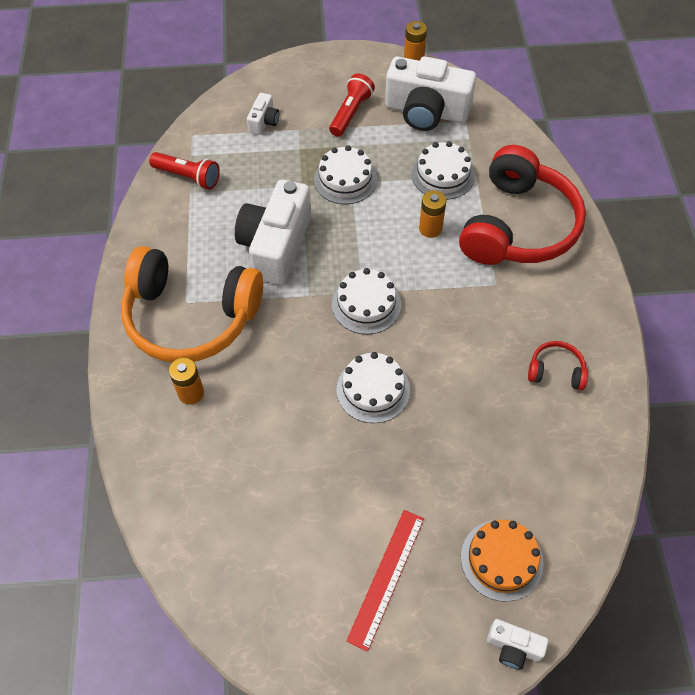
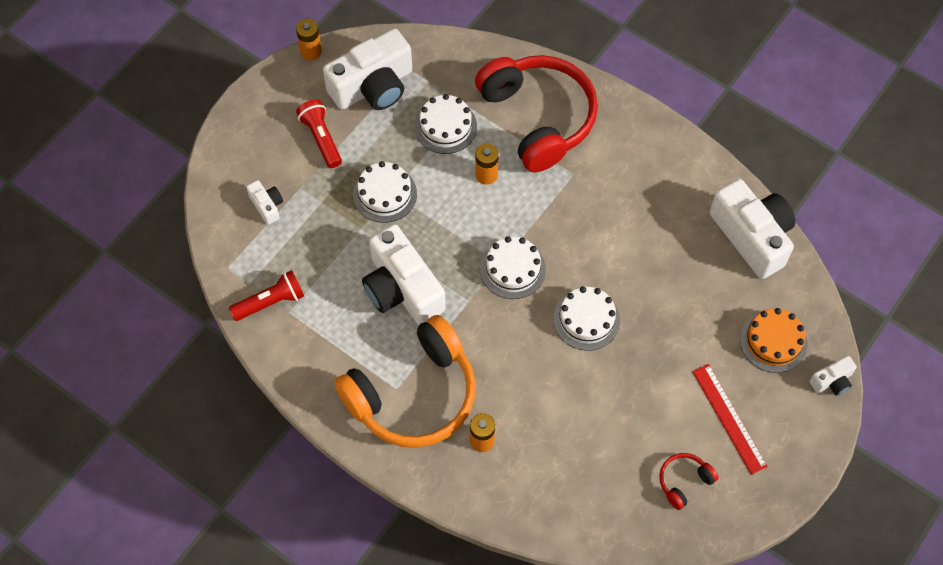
camera: 50 degrees left, 5 degrees up
(556, 371) = (673, 197): red headphones -> red headphones (684, 482)
(587, 462) = (752, 236): none -> white camera

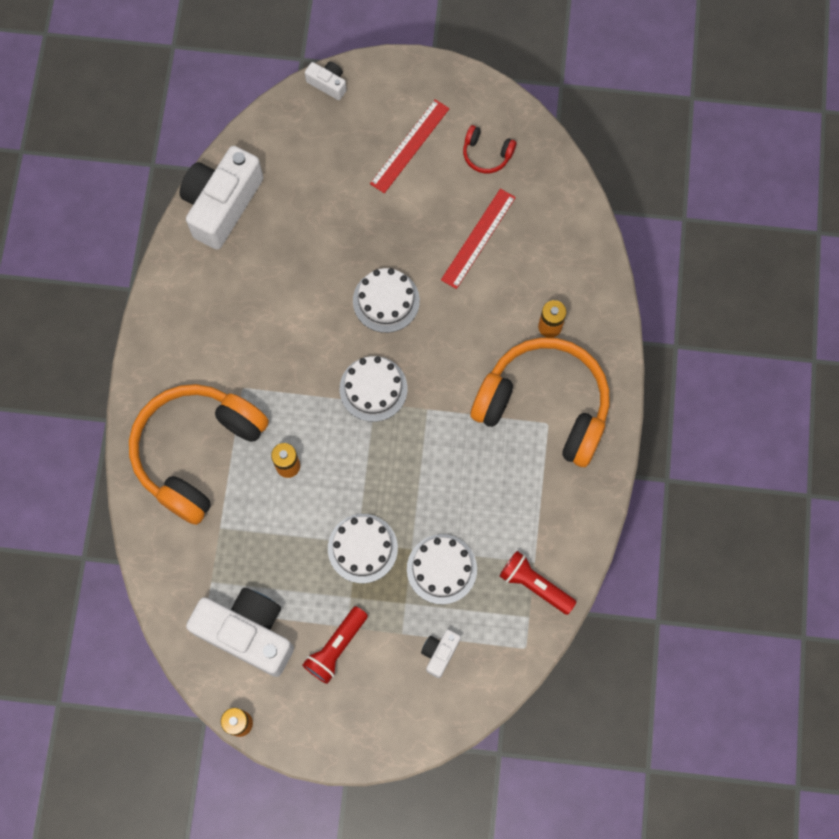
camera: 120 degrees left, 10 degrees up
(402, 289) = (451, 474): white camera -> none
(445, 126) = (255, 534): white cake -> white cake (441, 569)
(538, 118) = (197, 452): red headphones -> orange headphones
(602, 427) = (478, 238): none -> red ruler
(773, 341) = (317, 143): orange cake -> none

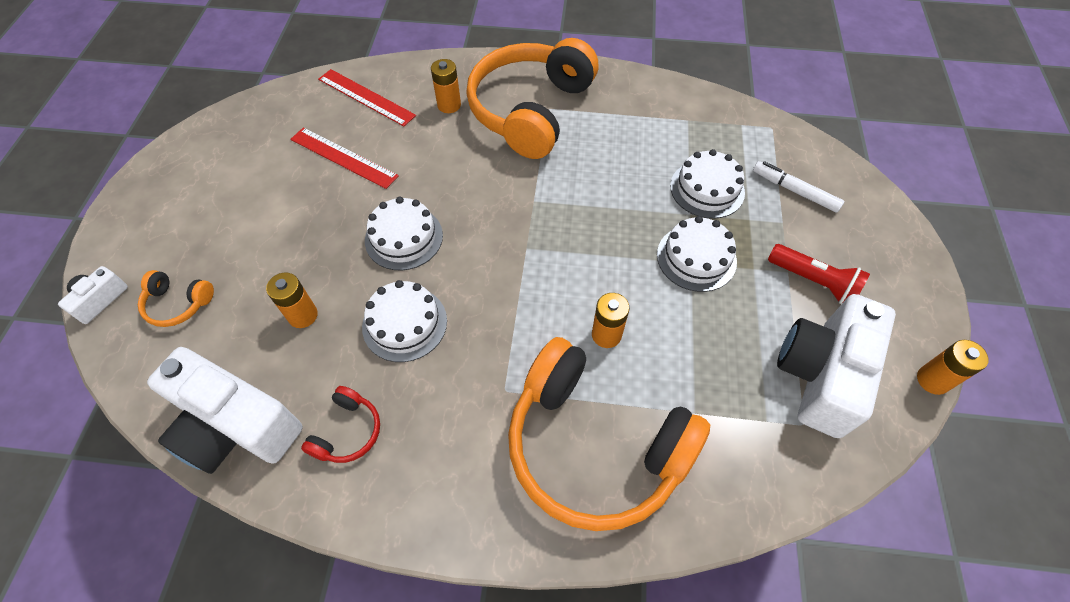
camera: 90 degrees left, 15 degrees down
(311, 233) = (303, 315): none -> orange battery
(323, 140) = (178, 304): none -> orange headphones
(373, 388) = (509, 249): white cake -> white cake (404, 323)
(410, 146) = (215, 216): red ruler -> red ruler (366, 97)
(439, 653) = (794, 191): white camera -> white marker
(486, 154) = (247, 150): red headphones -> red headphones (347, 432)
(534, 585) = (709, 120): red flashlight -> none

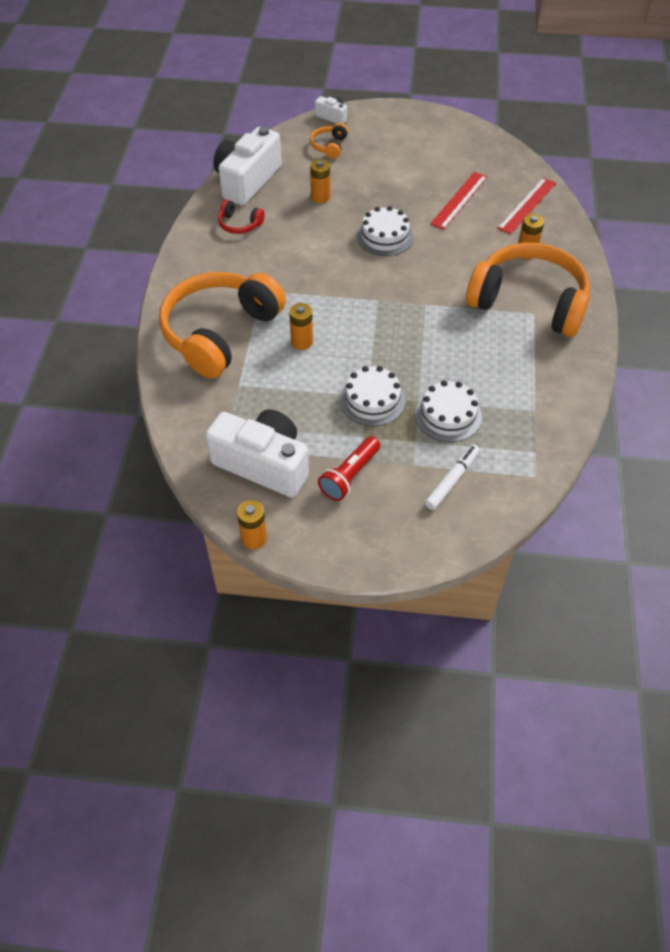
camera: 90 degrees right, 5 degrees down
(404, 323) = (313, 242): white cake -> none

